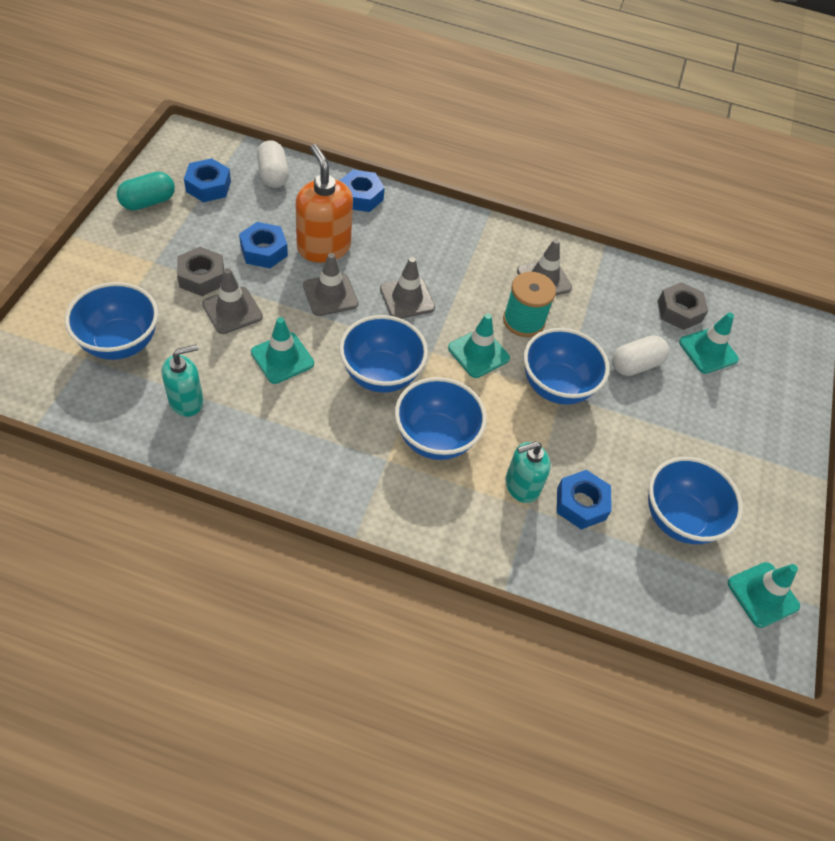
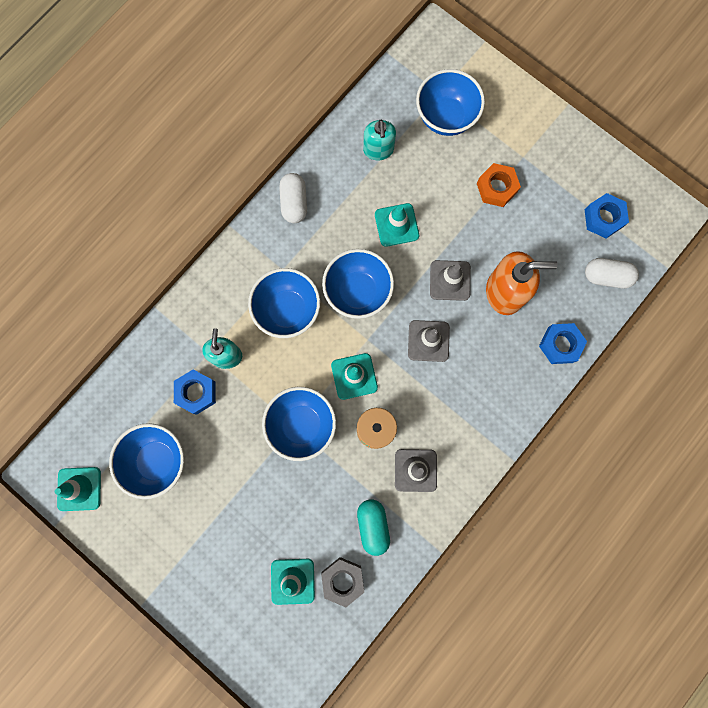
camera: 120 degrees right, 25 degrees up
(148, 202) = (594, 166): turquoise capsule -> turquoise capsule (373, 525)
(202, 277) = (496, 188): grey nut -> orange nut
(232, 310) = (455, 202): grey traffic cone -> none
(264, 251) = (513, 242): blue nut -> none
(635, 365) = (300, 504): white capsule -> white capsule (294, 203)

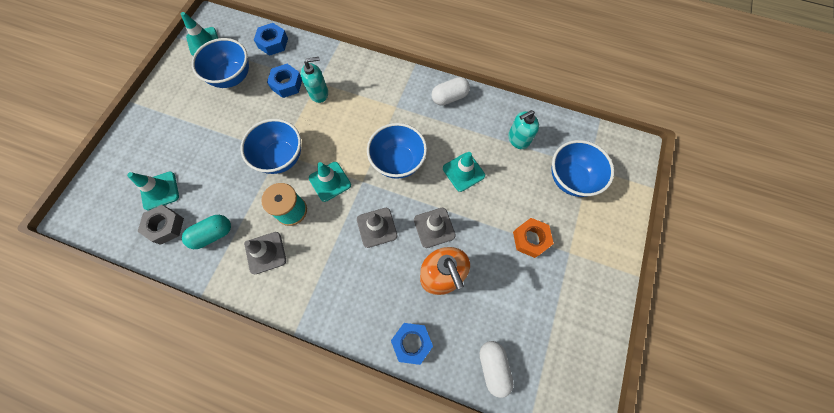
camera: 70 degrees right, 10 degrees down
(287, 310) = (366, 120): blue bowl -> none
(603, 218) = (548, 345): blue nut -> blue nut (273, 43)

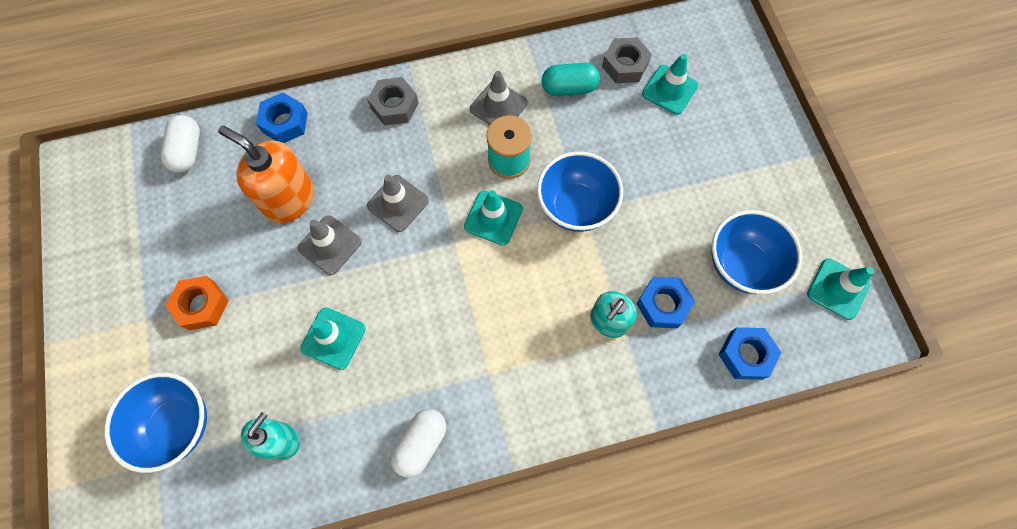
camera: 145 degrees right, 0 degrees up
(213, 234) = (569, 88): turquoise capsule -> turquoise capsule turned 60 degrees clockwise
(329, 302) = (394, 106): none -> grey nut
(398, 162) = (428, 296): blue bowl -> none
(493, 367) = (188, 151): white capsule -> white capsule turned 45 degrees clockwise

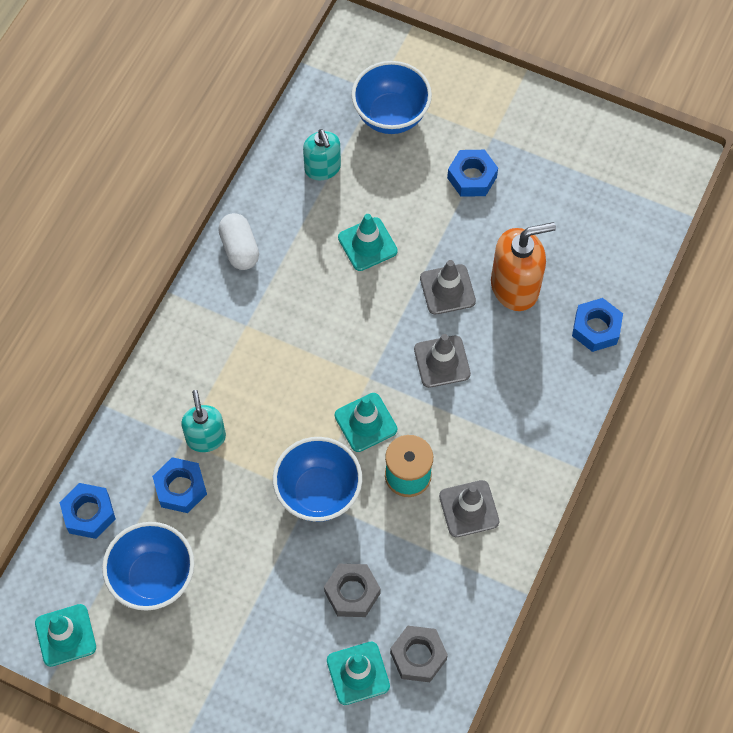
camera: 130 degrees right, 5 degrees down
(188, 151) = (626, 242): white capsule -> none
(202, 305) = (472, 177): orange nut -> blue nut
(394, 106) = (541, 424): grey nut -> grey nut (352, 593)
(569, 88) = (436, 584): turquoise capsule -> none

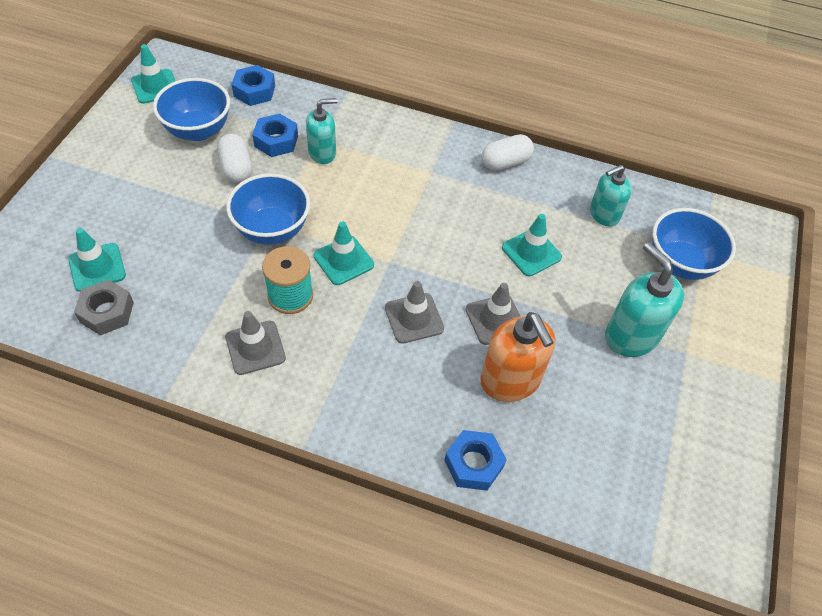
camera: 80 degrees right, 10 degrees down
(221, 532) = (236, 168): none -> white capsule
(352, 593) = (174, 259): grey nut -> none
(472, 177) = (631, 336): blue nut -> turquoise soap dispenser

